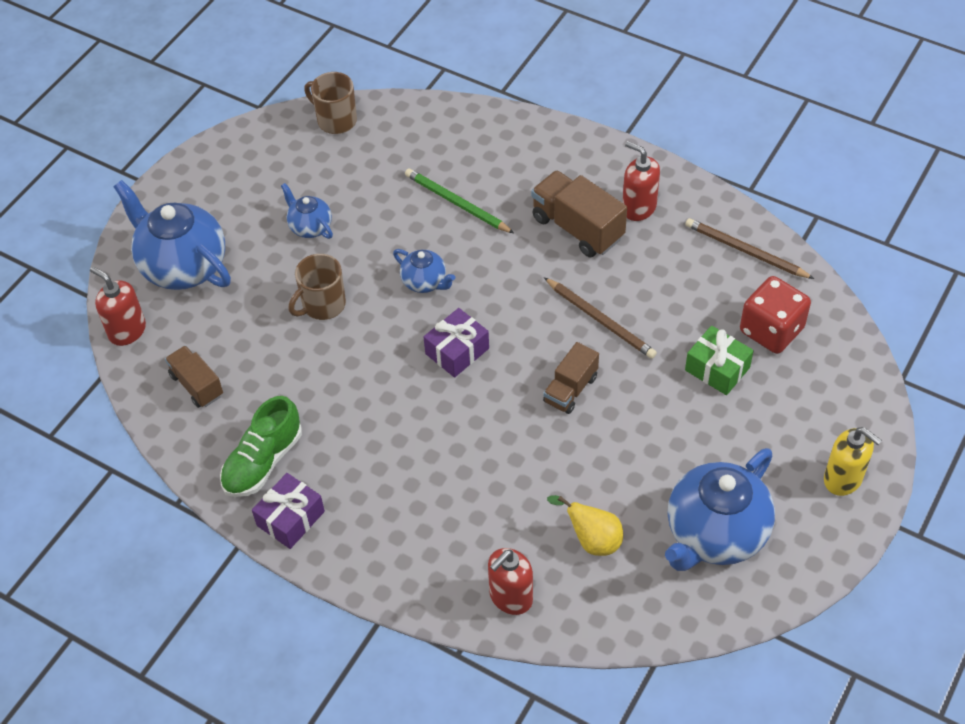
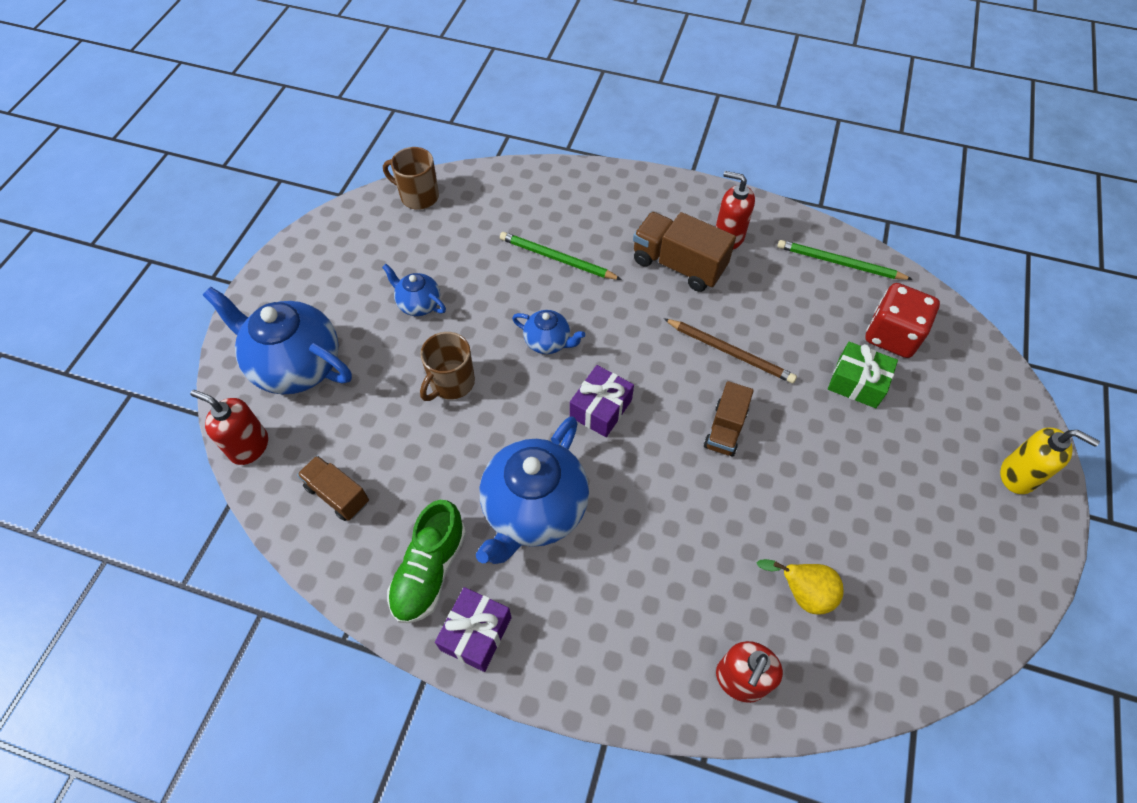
camera: 15 degrees left, 5 degrees up
(715, 534) = (921, 561): blue teapot -> blue teapot (534, 510)
(745, 251) = (839, 263): brown pencil -> green pencil

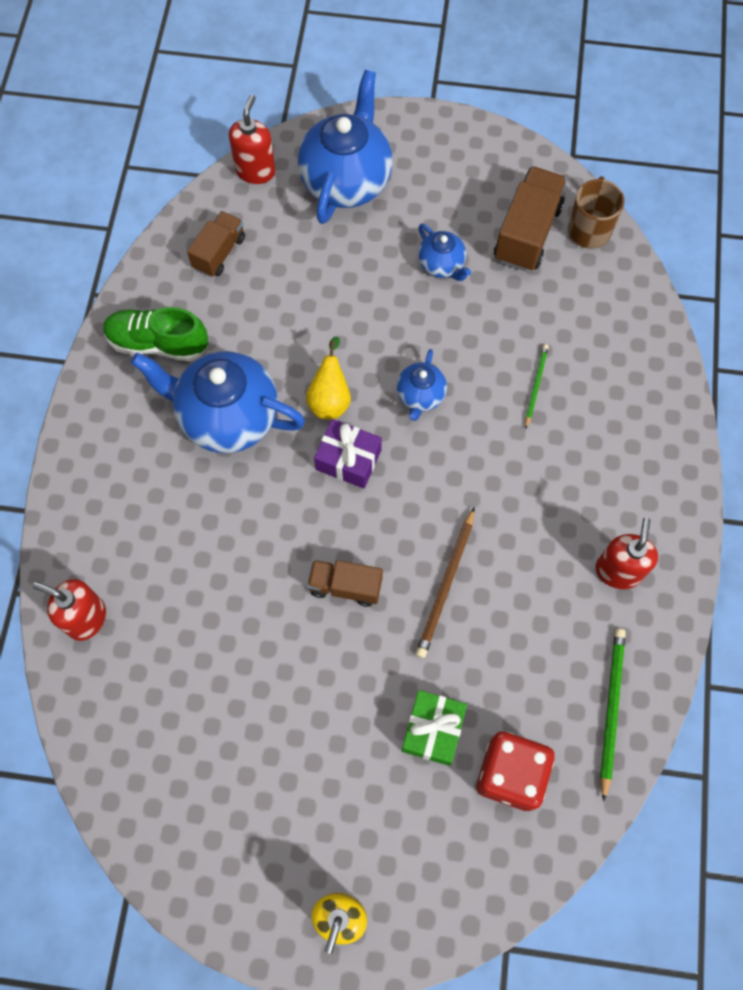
camera: 80 degrees right, 10 degrees up
(418, 304) = (442, 265): blue teapot -> blue teapot turned 120 degrees clockwise
(451, 383) = (353, 317): brown mug -> none
(476, 633) = (106, 392): purple gift -> none
(557, 258) = (535, 385): green pencil -> green pencil, size x0.62
(678, 265) = (559, 517): brown truck -> brown truck (527, 233)
(802, 593) = (174, 672): yellow pear -> yellow pear (330, 399)

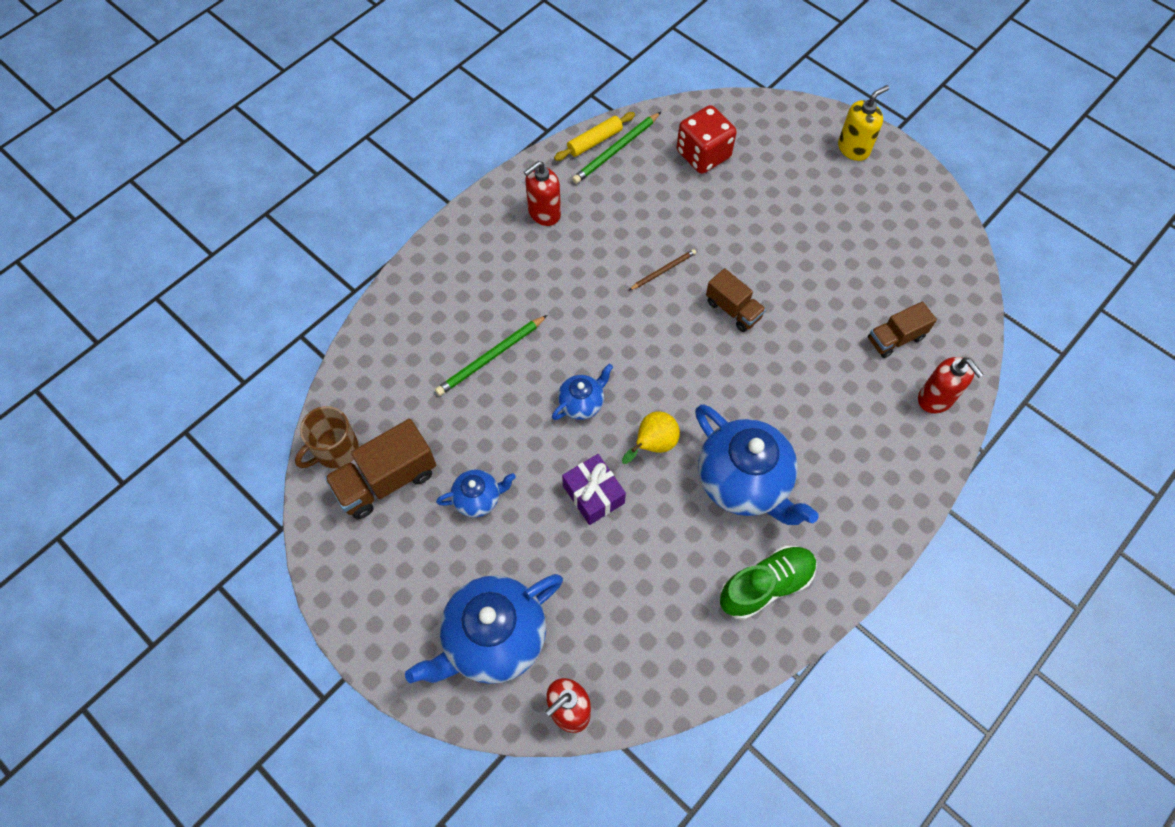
camera: 145 degrees left, 5 degrees down
(158, 343) = (765, 585): green shoe -> green shoe turned 75 degrees counterclockwise
(219, 253) = (659, 641): brown truck -> brown truck (895, 338)
(348, 459) = (671, 391): purple gift -> purple gift (593, 494)
(433, 730) = (734, 200): green gift -> none
(442, 265) = (478, 498): blue teapot -> blue teapot turned 75 degrees clockwise
(446, 585) = (663, 270): brown pencil -> brown pencil, size x0.62
(535, 385) = (490, 357): green pencil -> green pencil, size x1.60
(643, 705) = (594, 141): none -> yellow rolling pin

